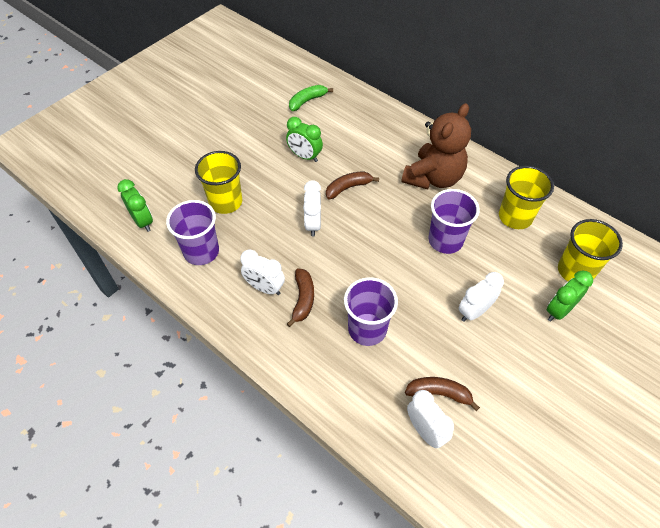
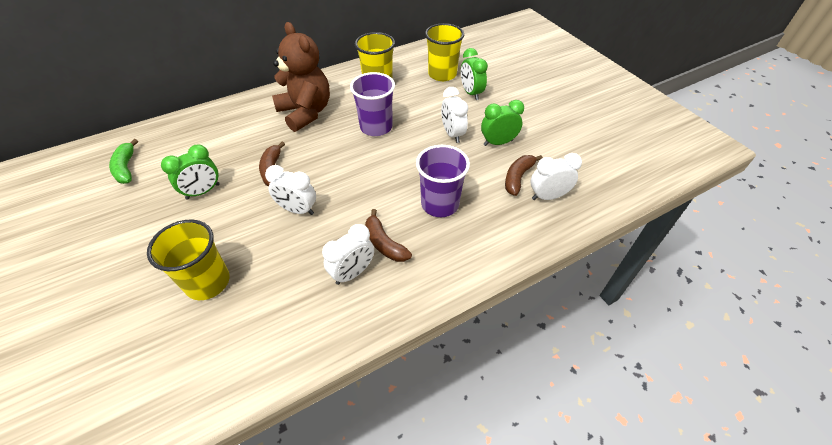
camera: 70 degrees left, 5 degrees down
(143, 221) = (164, 392): green clock -> green clock (498, 142)
(201, 251) = (264, 326): purple cup -> none
(303, 299) = (384, 243): brown banana -> brown banana turned 150 degrees counterclockwise

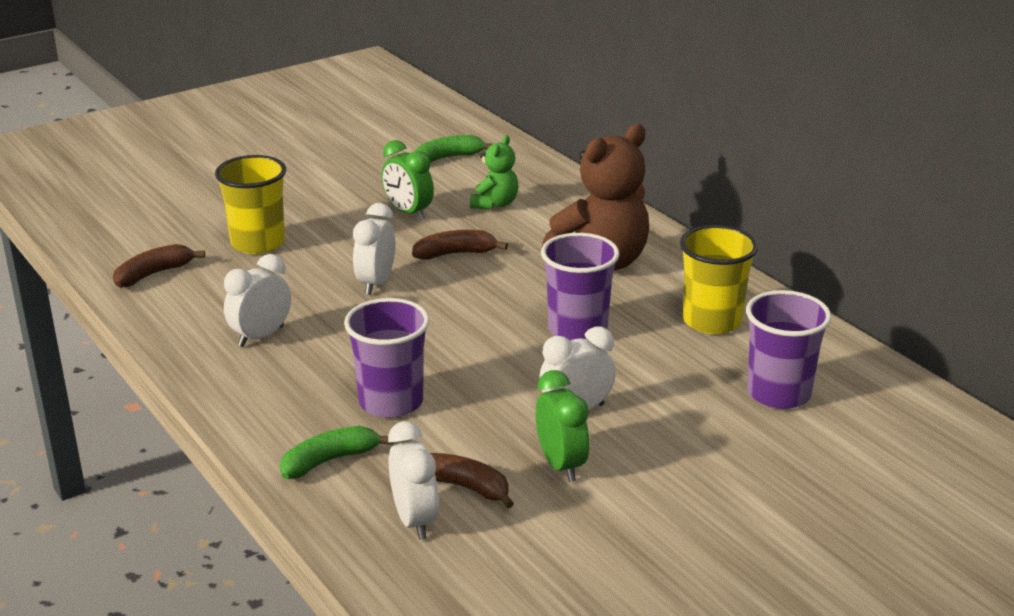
camera: 85 degrees right, 20 degrees down
(213, 149) = (495, 204): none -> green teddy bear
(352, 273) = (261, 336): white clock -> white clock turned 90 degrees clockwise
(384, 243) = (311, 357): brown banana -> brown banana (154, 274)
(442, 74) = (778, 393): yellow cup -> purple cup
(471, 93) = (721, 432): green clock -> none
(498, 231) = (330, 460): none -> green banana

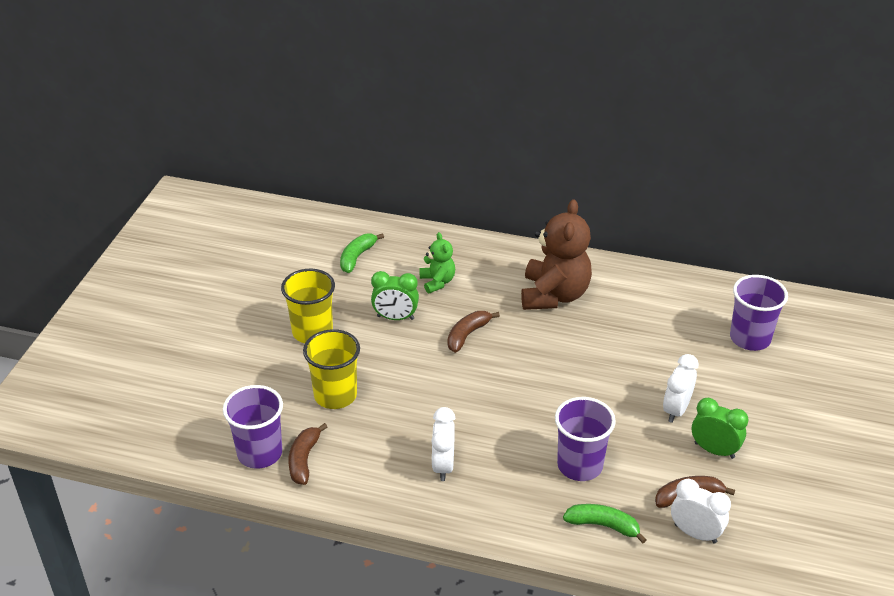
camera: 40 degrees left, 10 degrees up
(330, 460) = (603, 525): green banana -> green banana turned 90 degrees clockwise
(376, 283) = (453, 385): white clock -> none
(577, 329) = (606, 353): purple cup -> purple cup (260, 453)
(712, 321) = (662, 307): yellow cup -> yellow cup (312, 332)

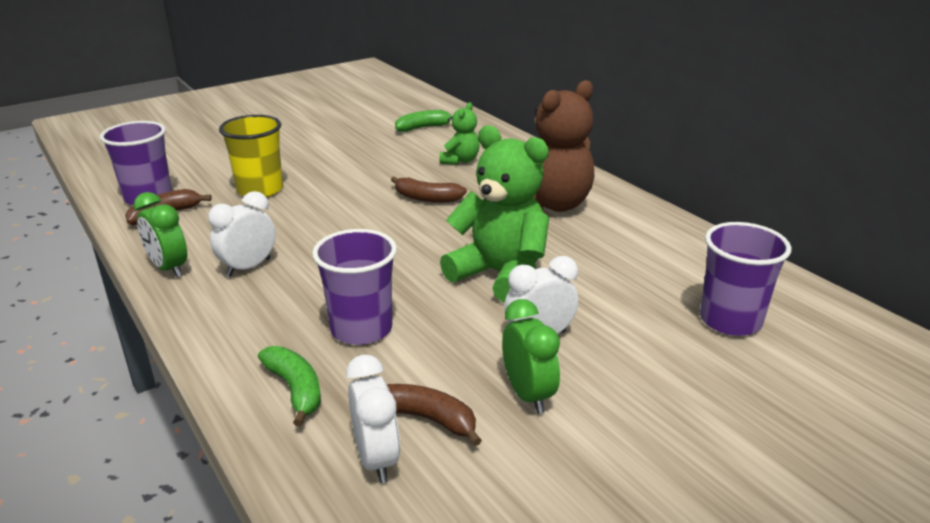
camera: 40 degrees right, 10 degrees down
(312, 332) = (314, 152): yellow cup -> none
(395, 318) = (388, 167): green clock -> green clock (169, 268)
(467, 335) = (427, 198): brown banana -> brown banana turned 150 degrees counterclockwise
(600, 376) = (500, 275): none -> green teddy bear

